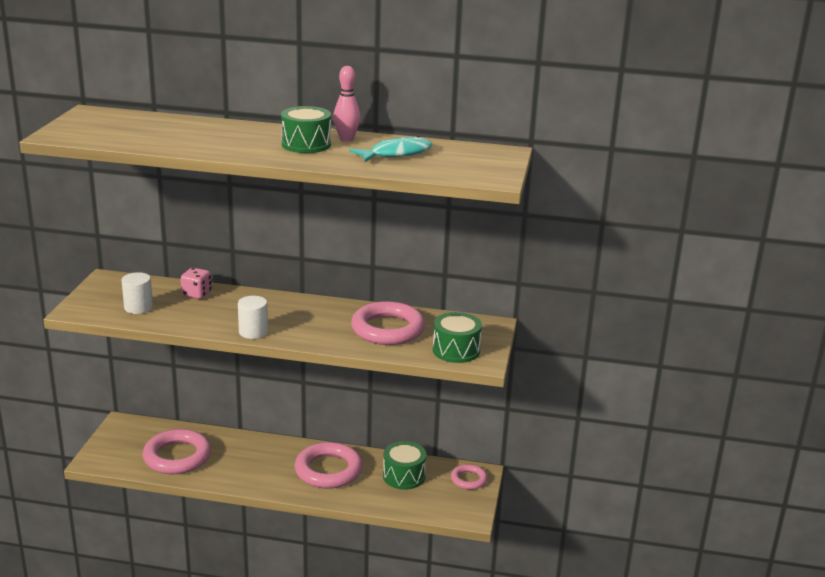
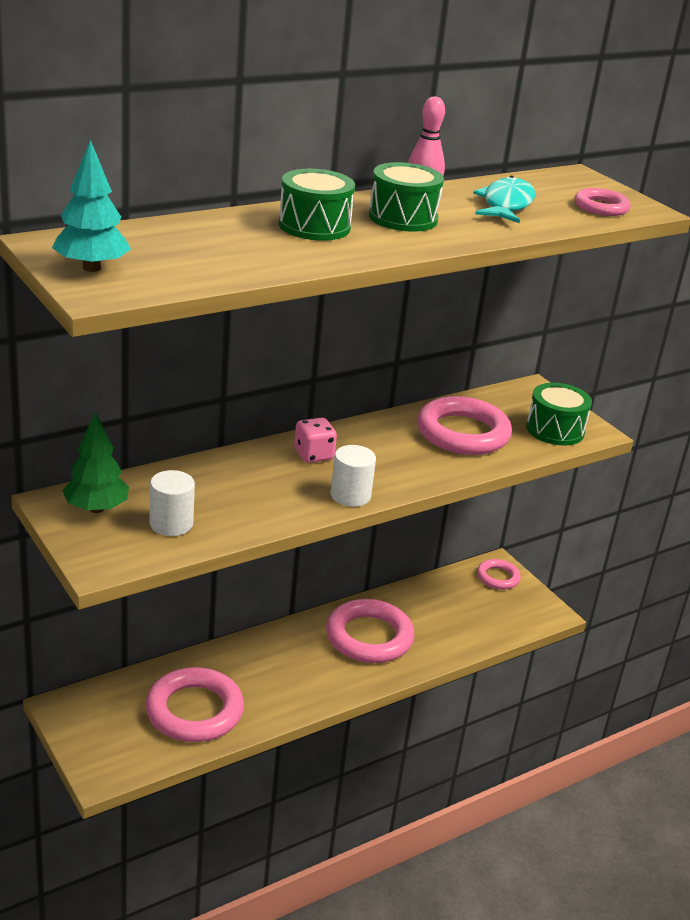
camera: 45 degrees left, 5 degrees up
(79, 125) = (91, 268): none -> turquoise tree
(119, 288) = (96, 508): none -> green tree
(197, 294) = (205, 476): pink dice -> pink dice (313, 455)
(404, 476) = (442, 604): green drum -> green drum (314, 226)
(463, 170) = (601, 207): none -> pink ring

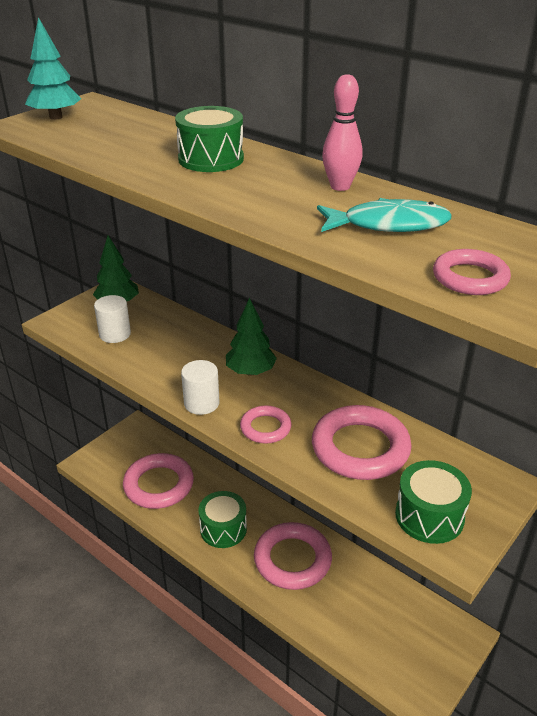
camera: 75 degrees right, 5 degrees up
(313, 455) = (250, 372): pink dice -> green tree
(403, 218) = (277, 185): green drum -> green drum (223, 529)
(498, 577) = (445, 638): pink ring -> pink ring (265, 428)

